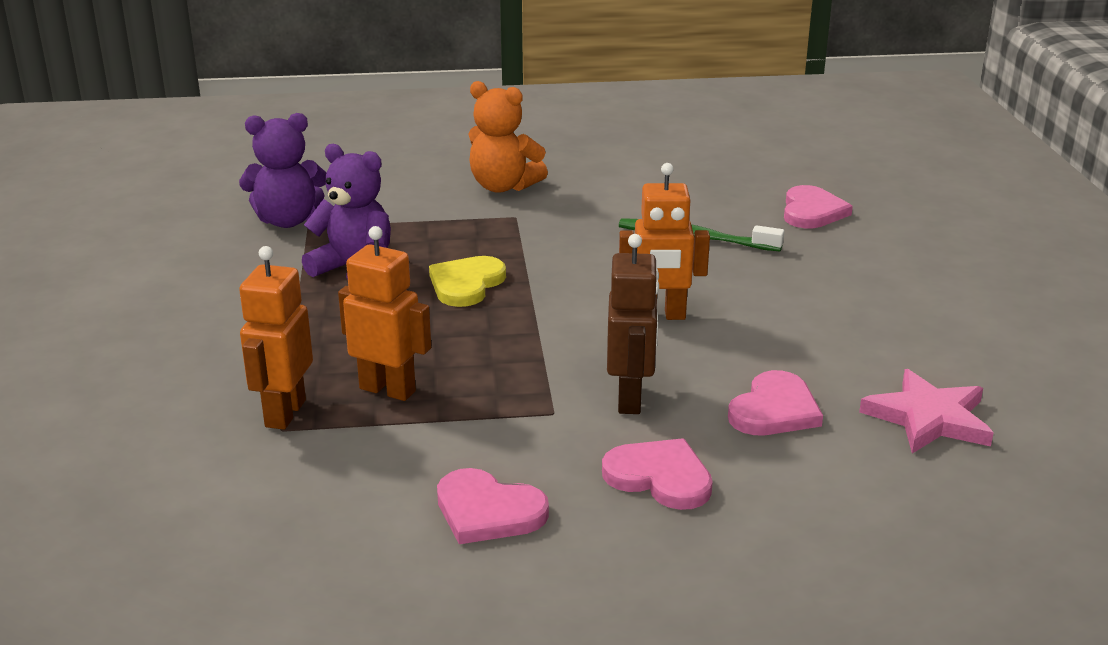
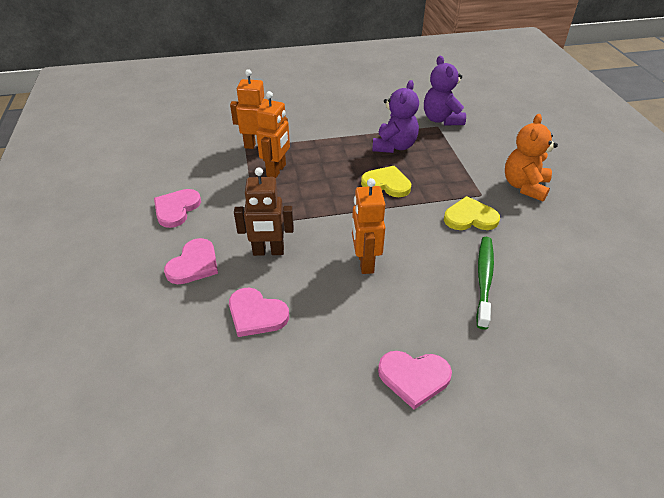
camera: 85 degrees right, 15 degrees up
(567, 231) = (470, 217): none -> yellow heart
(812, 211) = (567, 355): pink heart -> pink heart (414, 378)
(928, 418) = (244, 399): pink star -> none

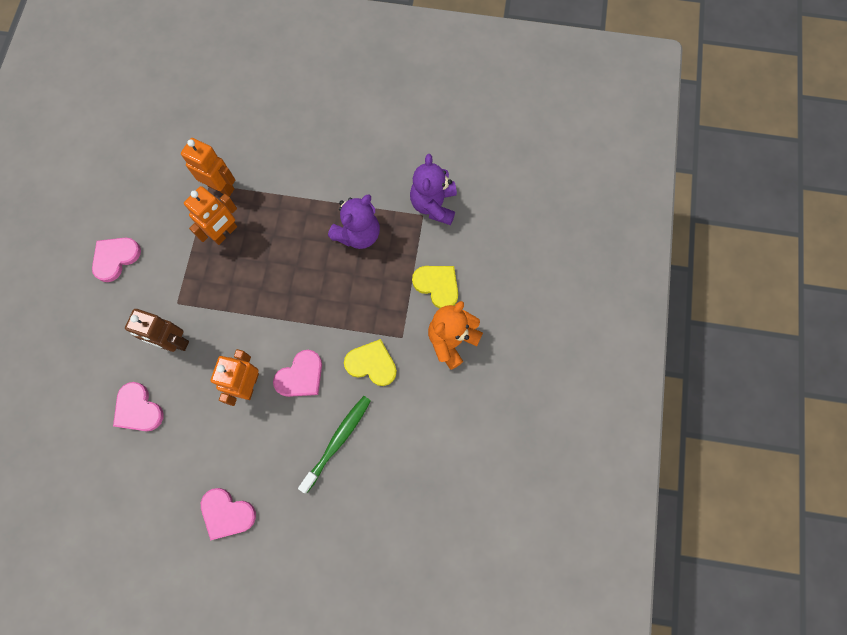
camera: 20 degrees right, 30 degrees up
(194, 264) = (108, 335): pink heart -> pink heart (301, 376)
(386, 184) = (320, 289): yellow heart -> yellow heart (437, 285)

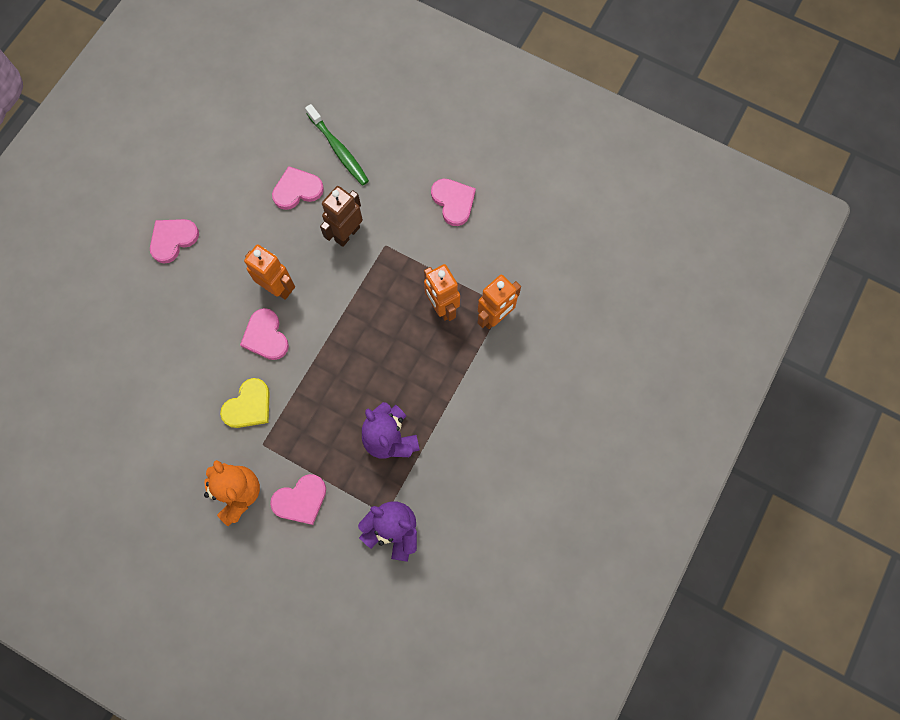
camera: 110 degrees right, 0 degrees up
(338, 441) = (191, 351): green toothbrush -> green toothbrush (339, 150)
(437, 285) = (300, 500): yellow heart -> pink heart

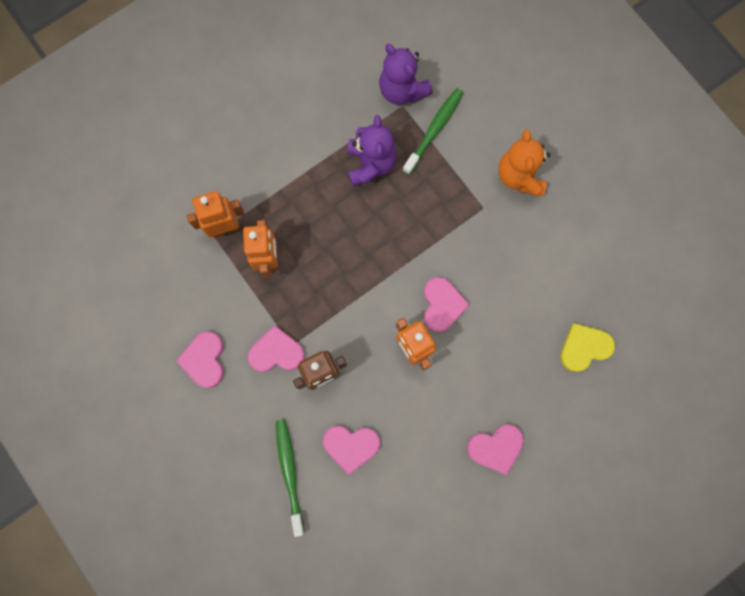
camera: 155 degrees left, 5 degrees up
(248, 406) = (482, 247): yellow heart -> yellow heart (584, 347)
(300, 500) = (468, 147): pink heart -> pink heart (276, 352)
(342, 502) = (434, 130): none -> green toothbrush

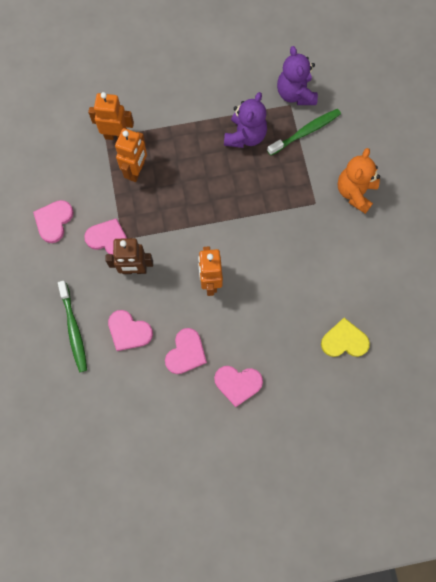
camera: 25 degrees right, 5 degrees down
(289, 472) = (74, 329): green toothbrush -> green toothbrush turned 150 degrees clockwise
(442, 305) = (249, 260): pink heart -> pink heart (186, 353)

